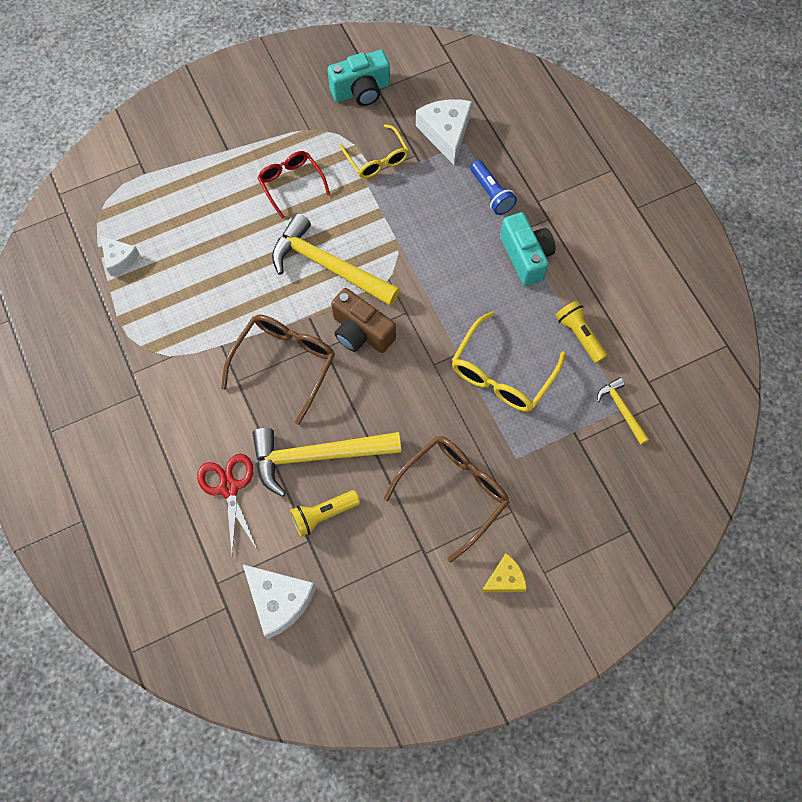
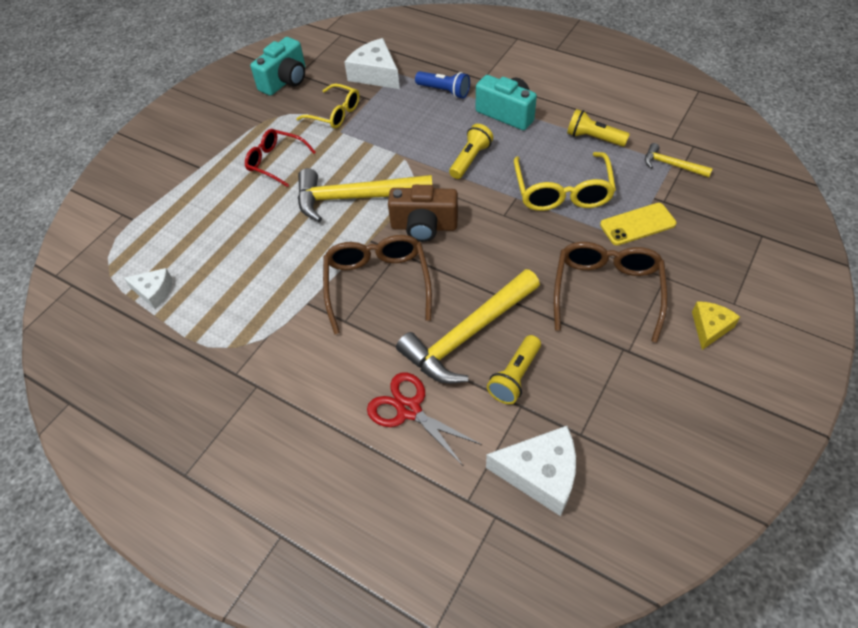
camera: 30 degrees left, 15 degrees down
(452, 287) = (470, 159): none -> yellow flashlight
(535, 448) = (637, 224): none -> yellow phone

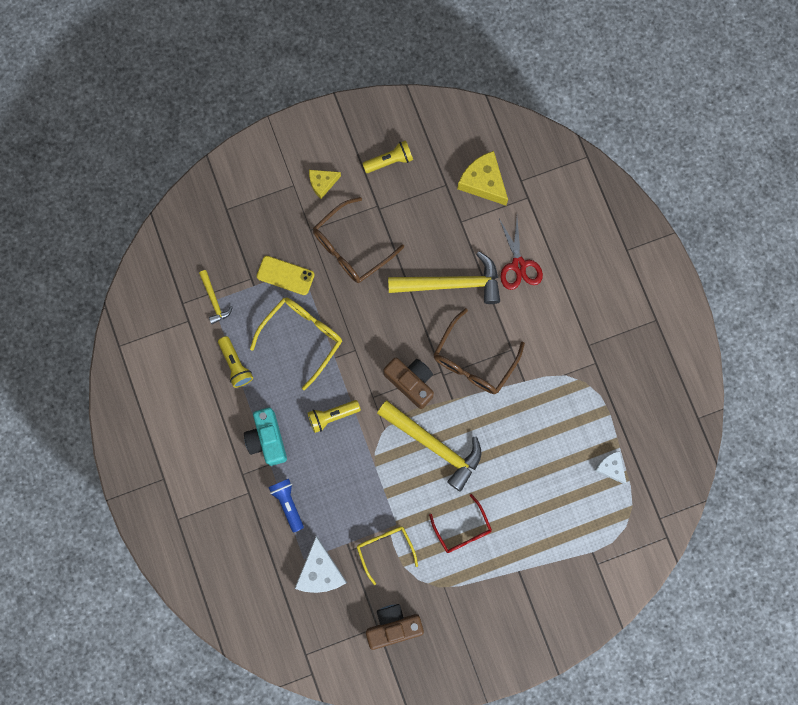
camera: 145 degrees left, 25 degrees up
(285, 81) = (393, 626): turquoise camera -> brown camera
(515, 376) = (449, 239): yellow flashlight -> yellow flashlight (389, 161)
(540, 474) = (483, 182): white cheese -> yellow cheese

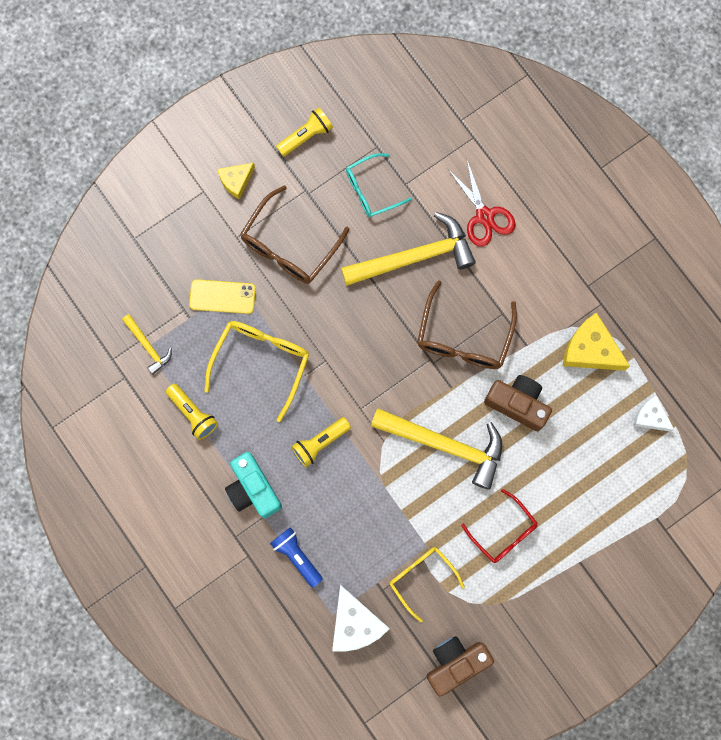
camera: 15 degrees left, 0 degrees up
(411, 382) = (399, 380): brown camera -> brown camera (517, 404)
(431, 219) = (371, 190): none -> turquoise glasses
(483, 182) = (419, 133): yellow cheese -> yellow cheese (590, 349)

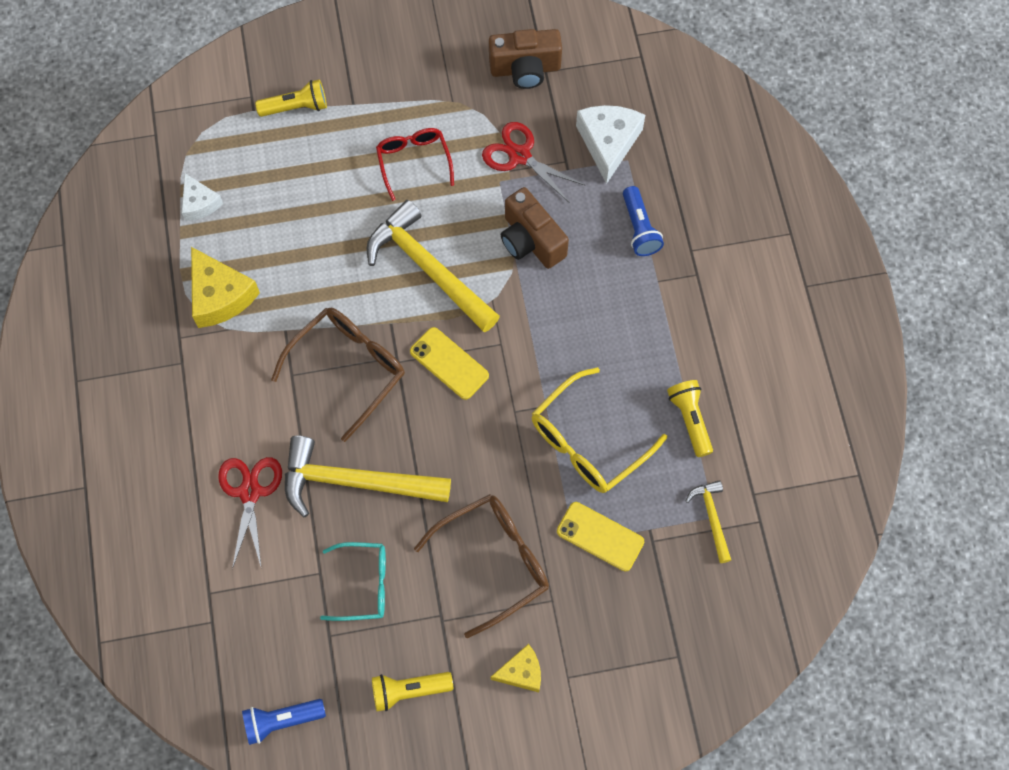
camera: 155 degrees left, 10 degrees down
(253, 489) = (657, 313): turquoise camera -> none
(320, 443) = (562, 328): yellow flashlight -> yellow flashlight (296, 107)
(379, 81) = (282, 720): none -> blue flashlight
(391, 375) = (449, 363): none -> yellow phone
(421, 577) = (520, 156): yellow glasses -> red scissors
(517, 404) = (329, 275): brown camera -> brown camera (531, 240)

